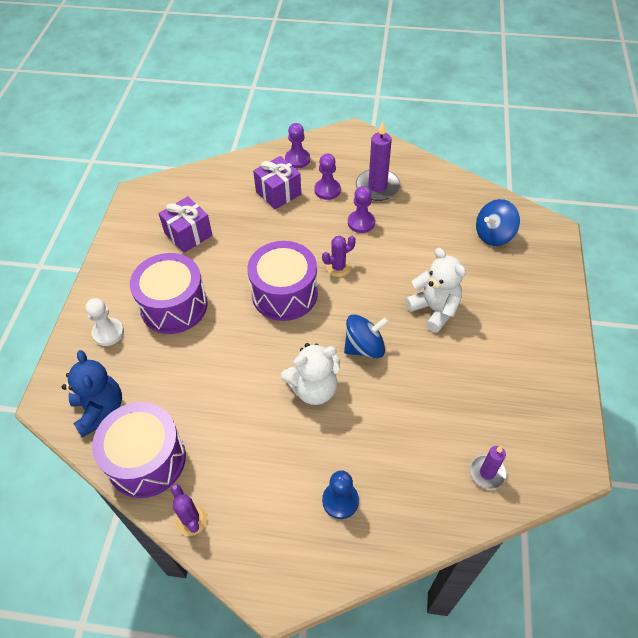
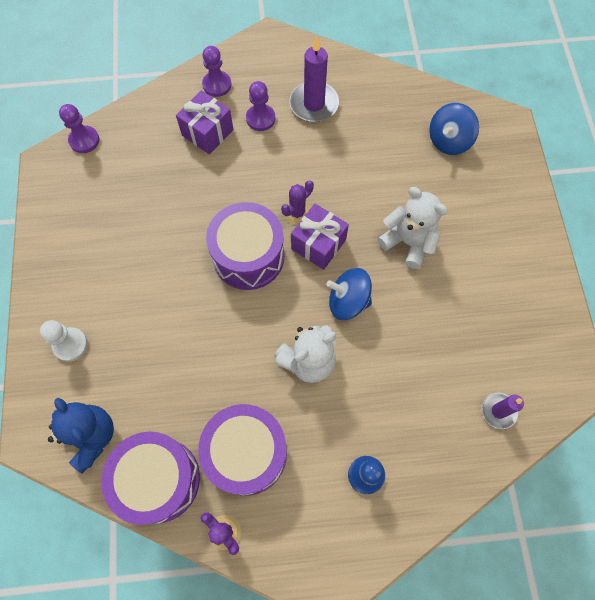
camera: 15 degrees left, 15 degrees up
(174, 306) = (133, 297): purple drum -> purple drum (246, 453)
(188, 235) = (122, 205): purple gift -> purple gift (318, 244)
(361, 222) = (307, 153): purple pawn -> purple pawn (84, 140)
(364, 347) = (348, 301): blue spinning top -> blue spinning top turned 135 degrees counterclockwise

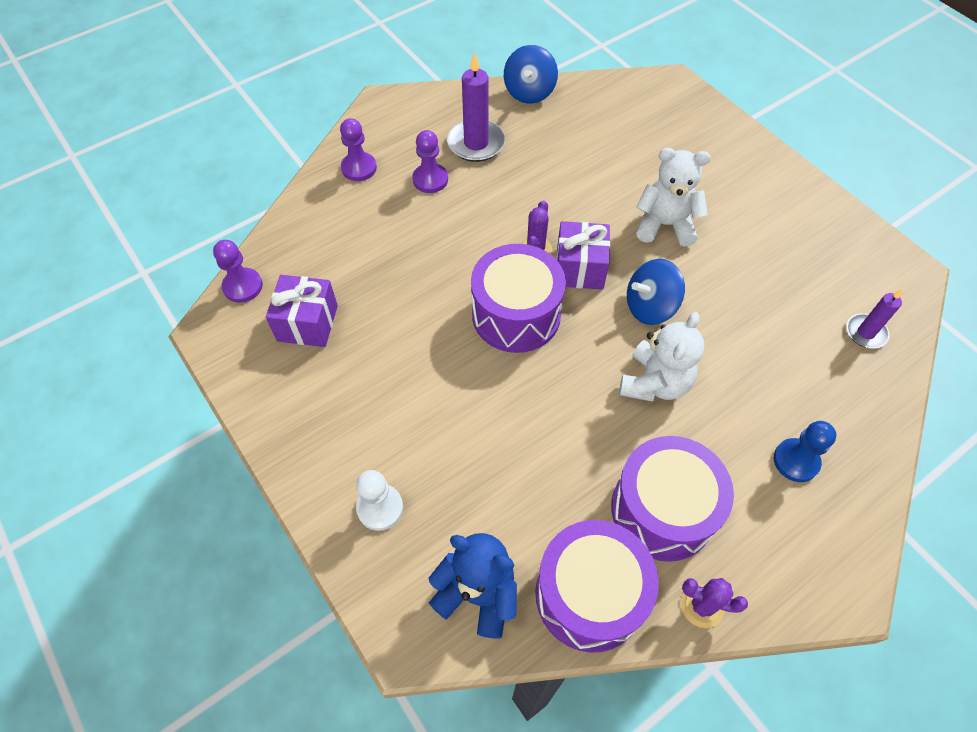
camera: 30 degrees left, 10 degrees down
(207, 132) = (382, 217): purple gift -> purple gift (307, 323)
(449, 141) = (632, 120): blue spinning top -> blue spinning top (529, 92)

